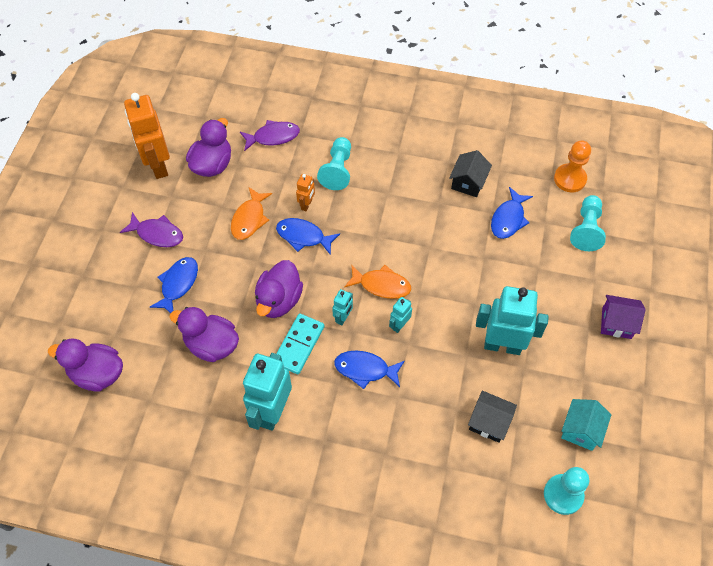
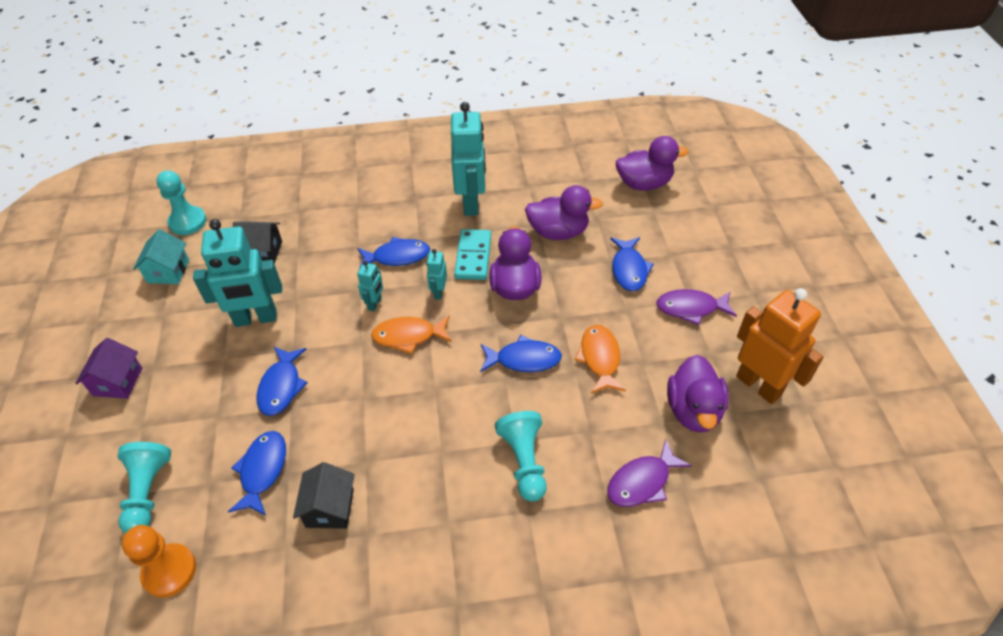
camera: 160 degrees right, 10 degrees down
(307, 205) = (540, 399): orange robot -> none
(488, 275) = (281, 387): none -> blue fish
(616, 323) = (118, 382): purple house -> purple house turned 75 degrees counterclockwise

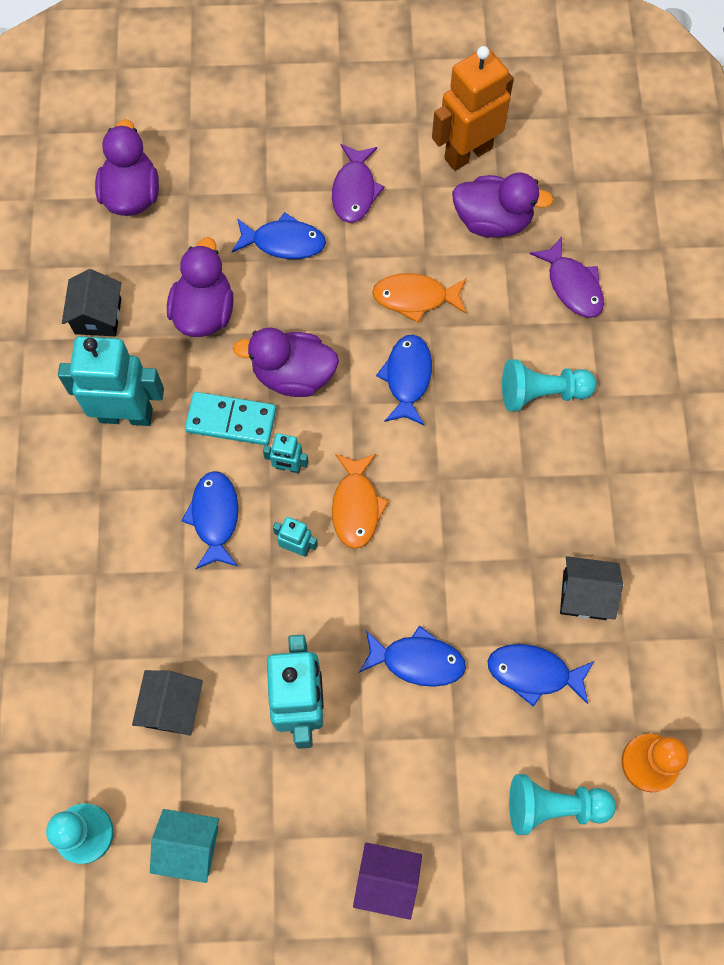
camera: 85 degrees left, 20 degrees up
(543, 180) = (98, 316): none -> black house

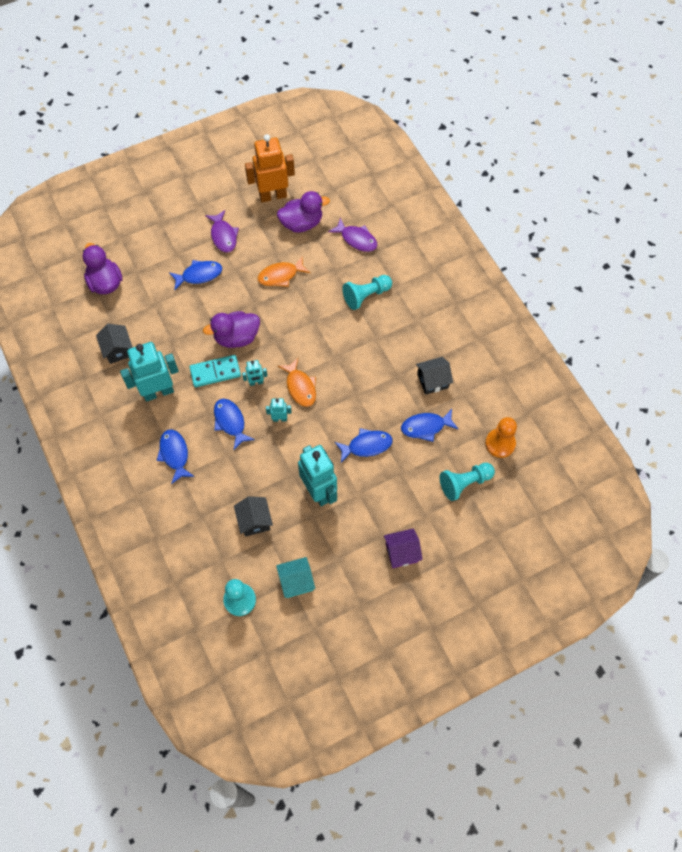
camera: 25 degrees left, 5 degrees down
(204, 312) = (174, 325): purple duck -> none
(407, 378) = (296, 315): blue fish -> blue fish (175, 454)
(467, 153) = (273, 196): orange robot -> orange robot turned 45 degrees clockwise

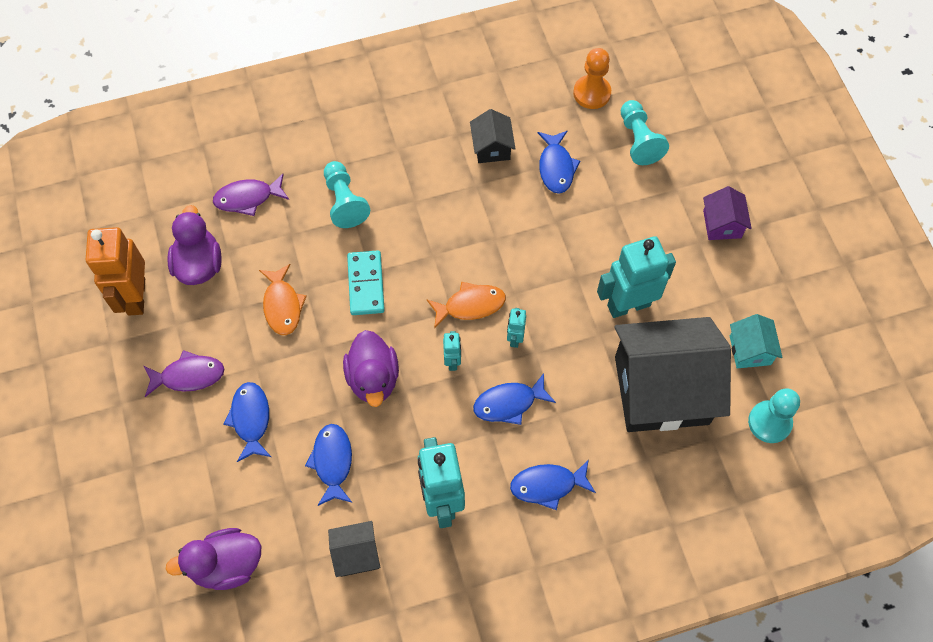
camera: 80 degrees left, 0 degrees up
(215, 372) = (425, 415): turquoise domino -> turquoise domino (366, 284)
(254, 521) = (661, 390): black house -> black house, size x2.28
(356, 239) = (248, 198): purple fish -> purple fish turned 150 degrees counterclockwise
(366, 446) = (572, 239): blue fish -> blue fish (332, 462)

